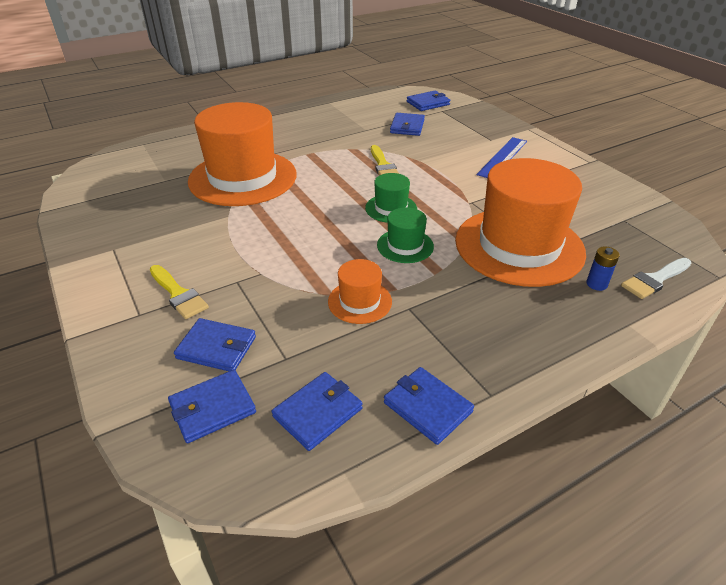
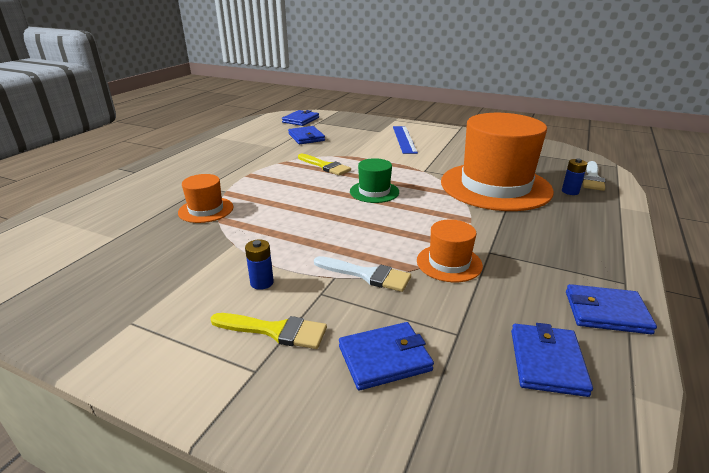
camera: 35 degrees left, 10 degrees down
(210, 255) = (262, 283): none -> blue battery
(212, 408) = (461, 414): blue wallet -> none
(243, 178) = (206, 210): orange hat -> orange hat, size x0.45
(284, 282) = (366, 275): none -> white brush
(405, 246) = (422, 212): green hat -> none

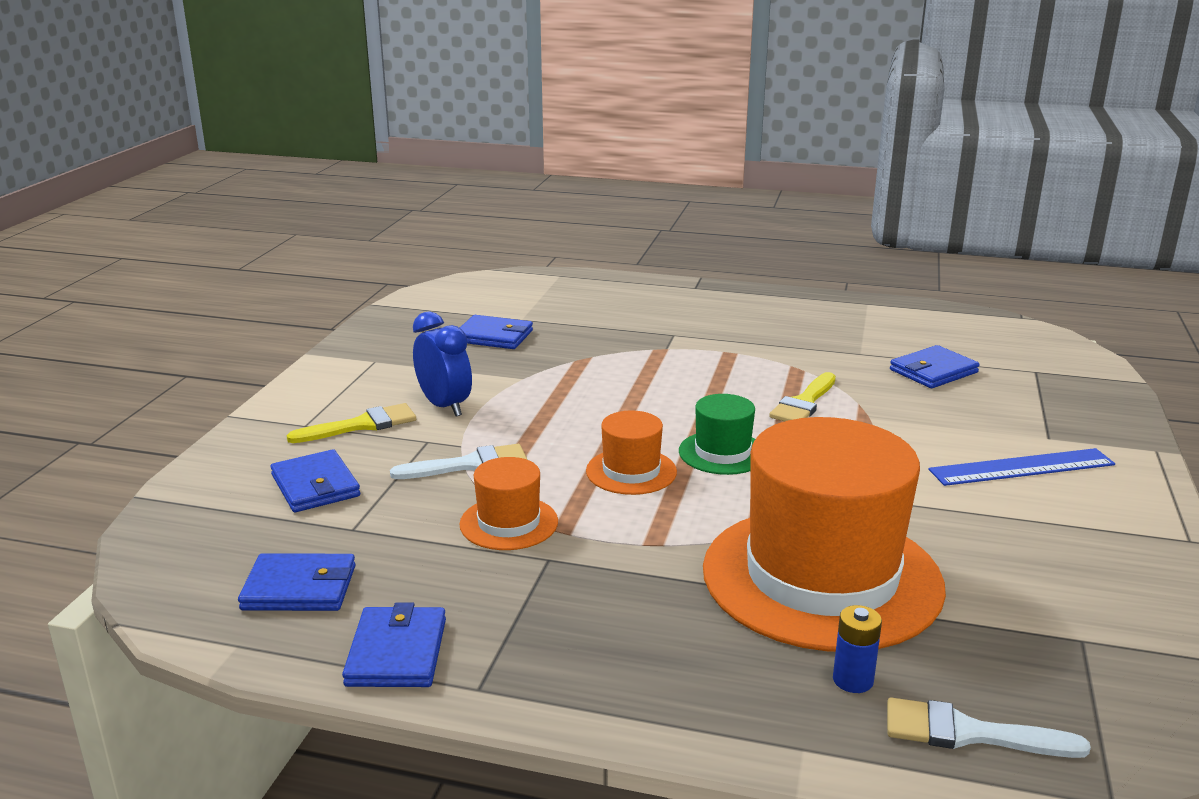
camera: 80 degrees right, 5 degrees down
(206, 210) = (604, 348): orange hat -> orange hat (631, 471)
(262, 283) = (444, 406): blue battery -> blue clock
(275, 331) = (361, 425): yellow brush -> yellow brush turned 120 degrees counterclockwise
(300, 120) = (1030, 354): blue wallet -> blue wallet (494, 336)
(366, 275) = (469, 465): white brush -> white brush turned 120 degrees counterclockwise

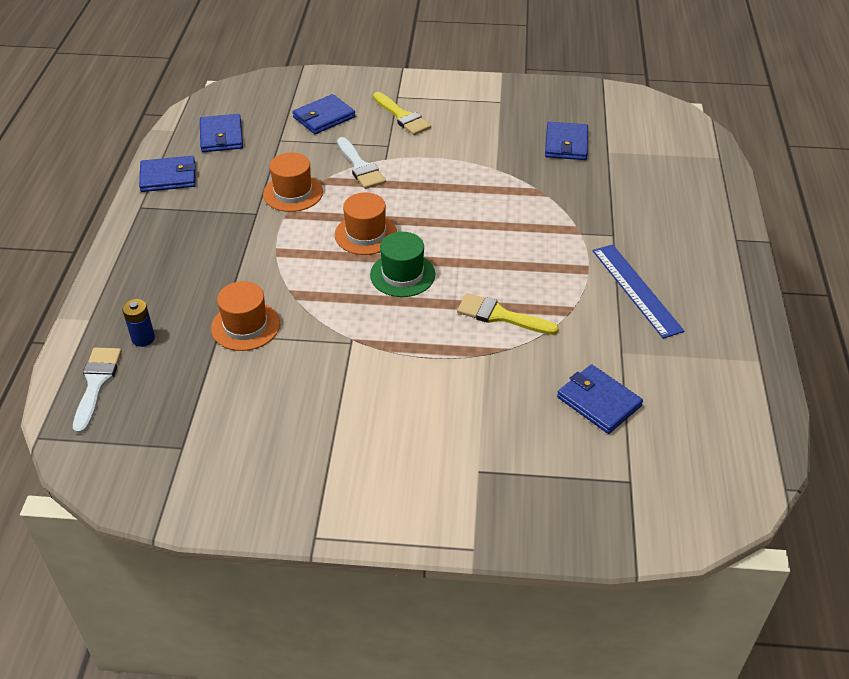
camera: 80 degrees right, 20 degrees up
(444, 406) = (439, 143): blue clock -> none
(821, 577) = (245, 326): orange hat -> orange hat, size x0.45
(1022, 467) = (417, 445): blue ruler -> blue ruler (636, 290)

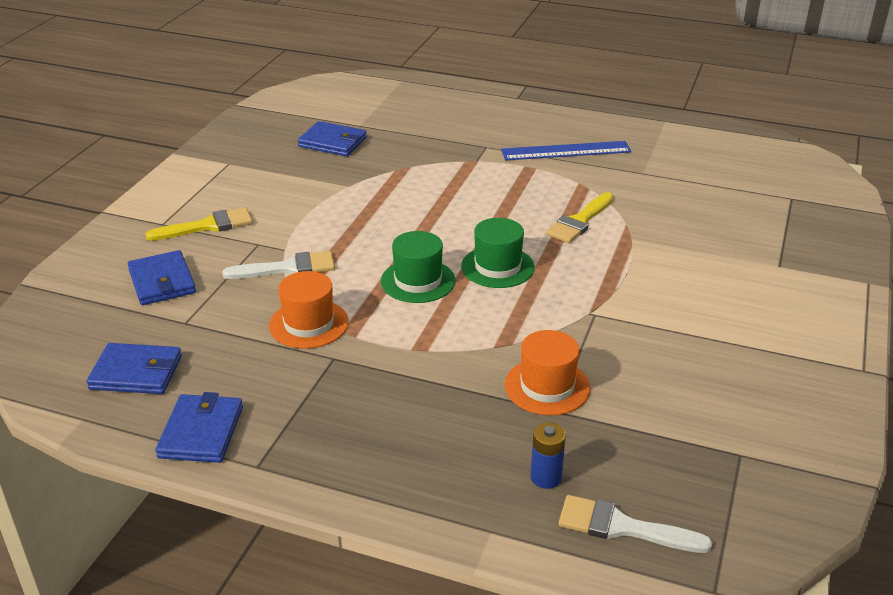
camera: 75 degrees left, 10 degrees down
(365, 234) = (418, 281): orange hat -> green hat
(598, 401) = (701, 194): blue wallet -> none

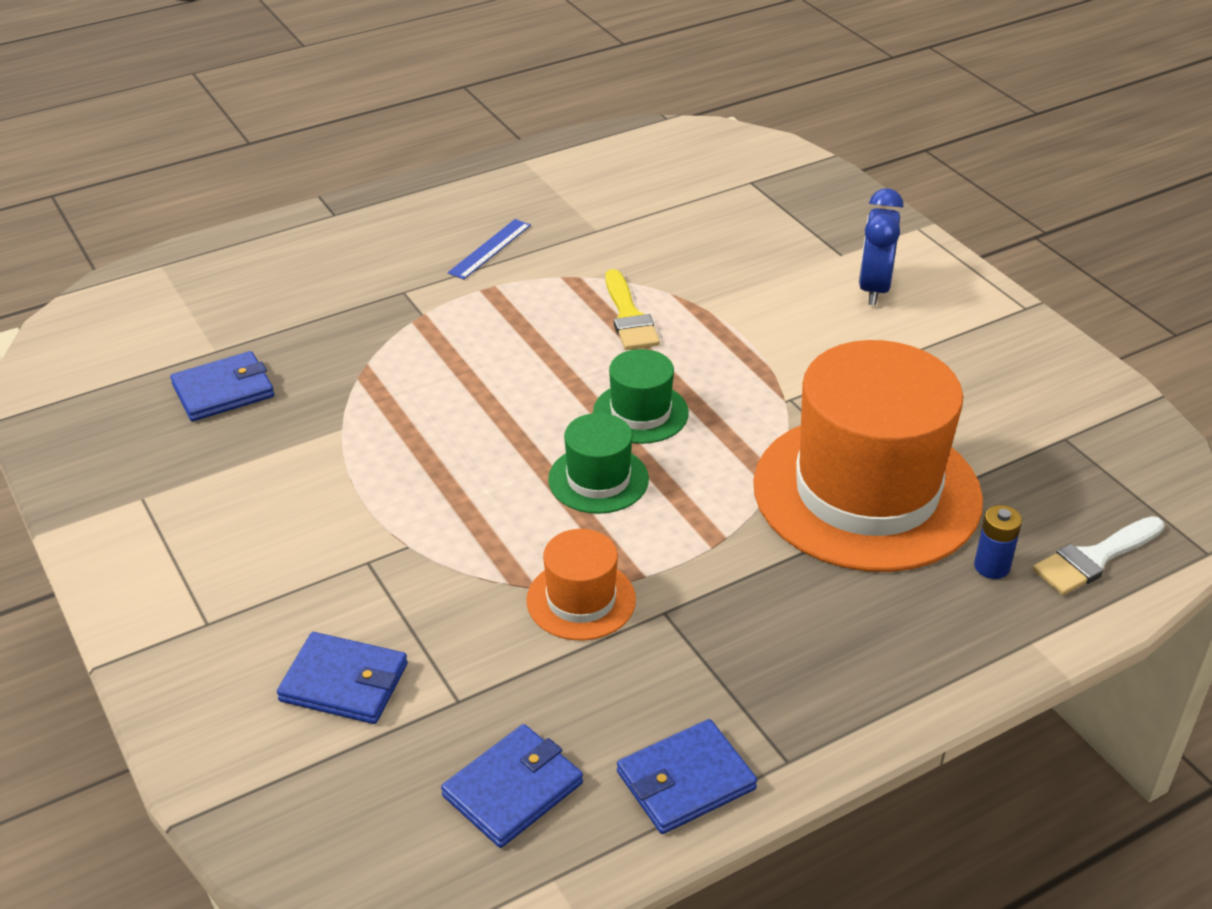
camera: 50 degrees left, 5 degrees up
(201, 432) = (685, 781): blue wallet -> blue wallet turned 75 degrees counterclockwise
(207, 226) = (269, 586): yellow brush -> none
(287, 268) = (451, 563): white brush -> none
(547, 386) = (866, 492): orange hat -> orange hat, size x2.24
(566, 151) = (490, 249): blue ruler -> blue ruler, size x0.66
(765, 295) = (874, 289): none -> blue clock

